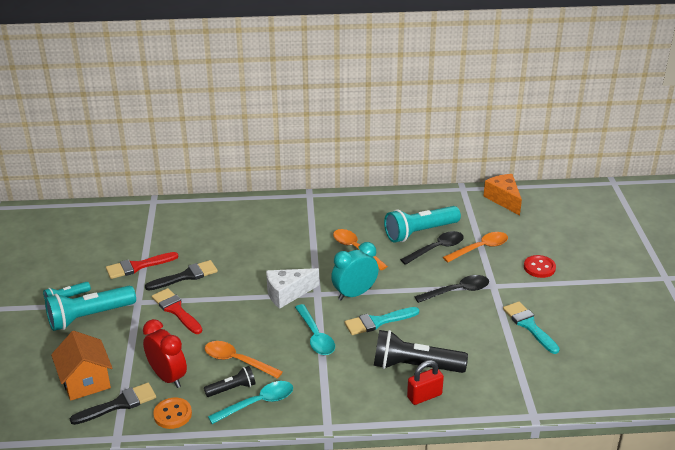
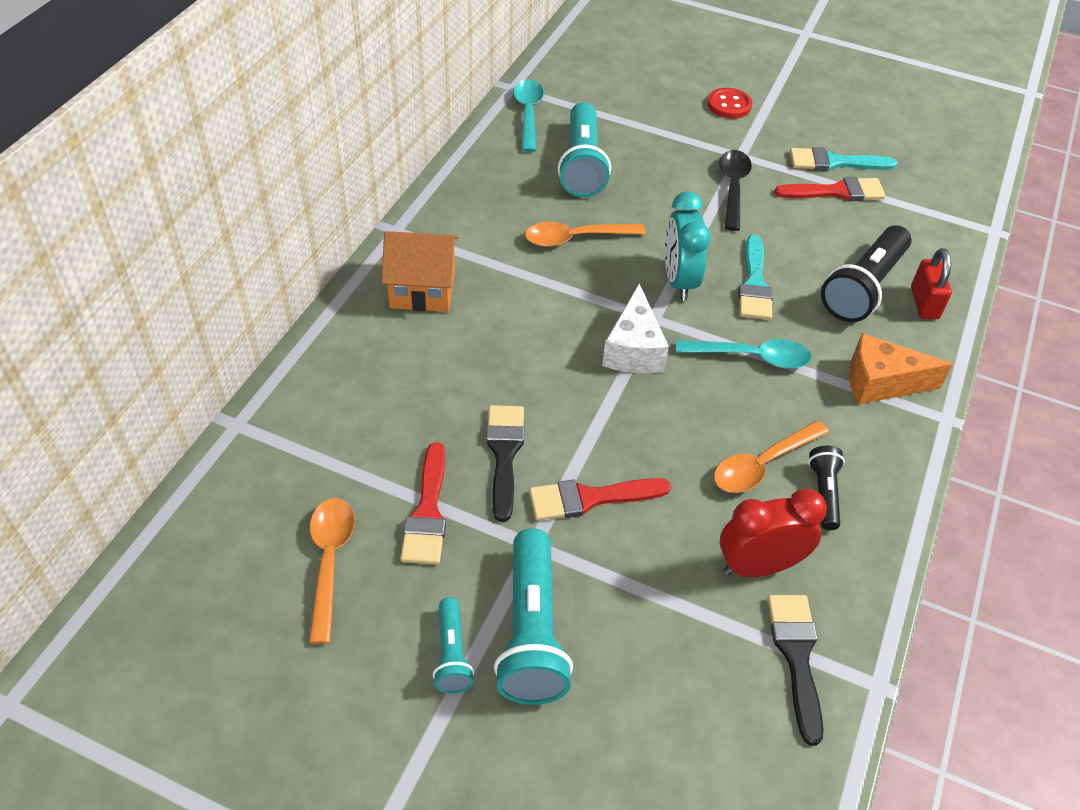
camera: 65 degrees left, 15 degrees up
(86, 381) = (714, 690): orange house -> orange house (422, 289)
(172, 414) = (852, 588): orange button -> none
(257, 403) = (869, 475): turquoise spoon -> turquoise spoon (528, 114)
(436, 249) = (630, 166): black spoon -> none
(480, 248) = (657, 131): orange spoon -> orange spoon (330, 562)
(498, 333) = (836, 192): none -> red brush
(503, 199) = (566, 67): orange cheese -> orange cheese (881, 383)

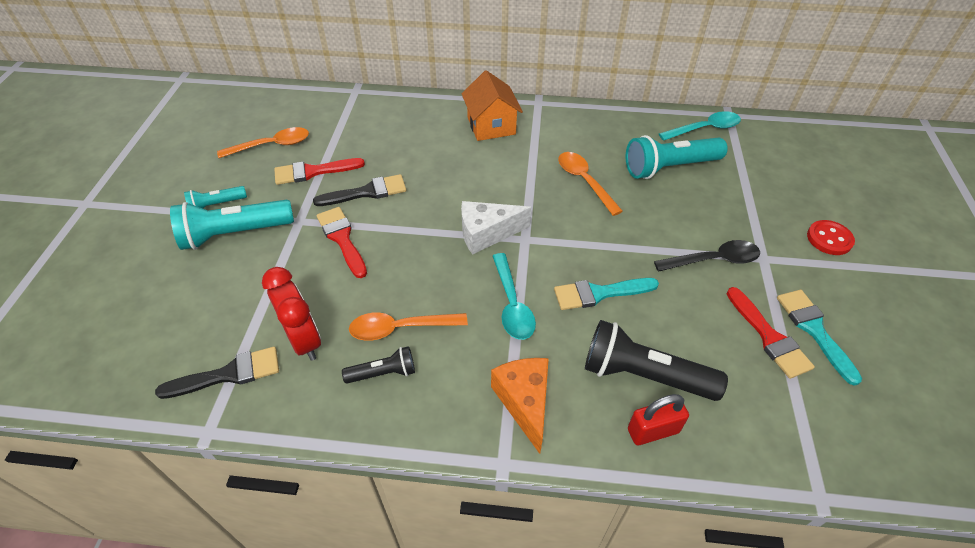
camera: 75 degrees right, 0 degrees up
(678, 281) = (574, 245): turquoise clock -> none
(762, 464) = (401, 328): orange spoon -> orange spoon turned 45 degrees counterclockwise

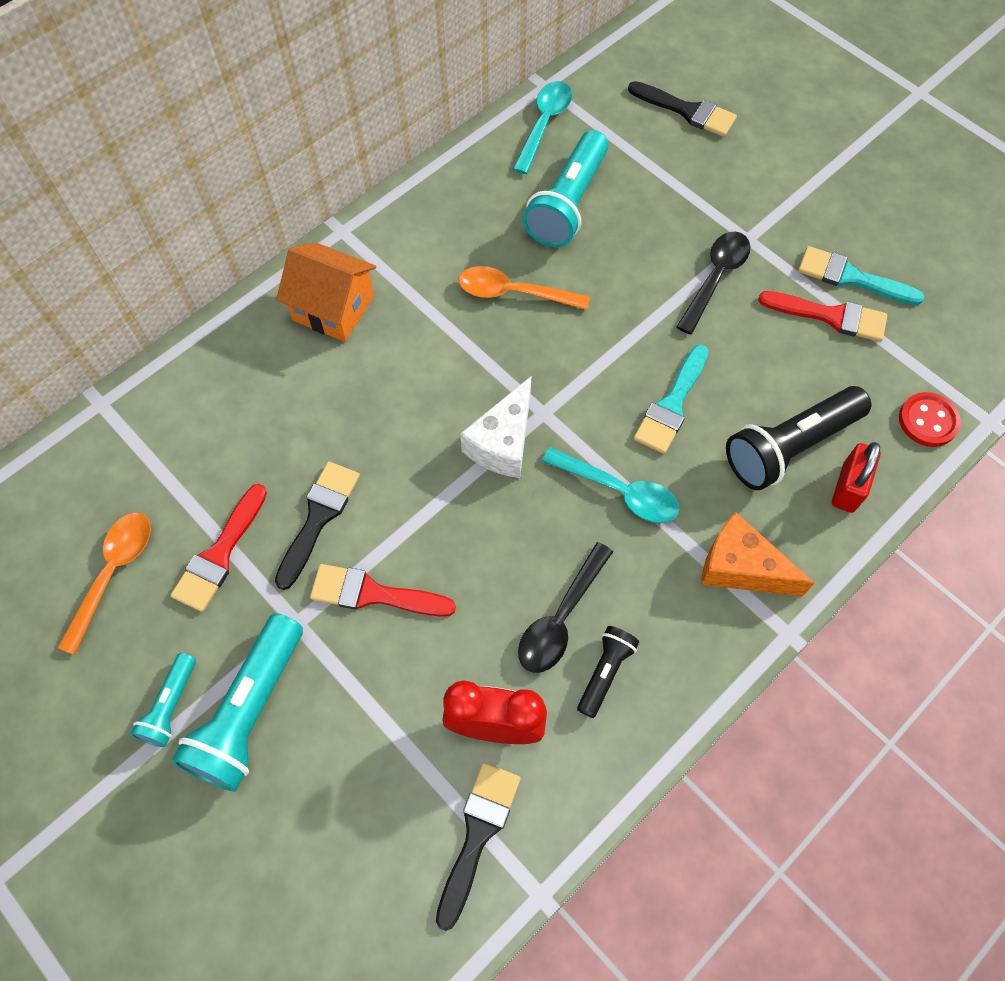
camera: 50 degrees left, 15 degrees up
(401, 328) = (561, 617): orange spoon -> black spoon
(806, 177) = (687, 111): none -> black brush
(829, 239) = (771, 169): red button -> red button (928, 421)

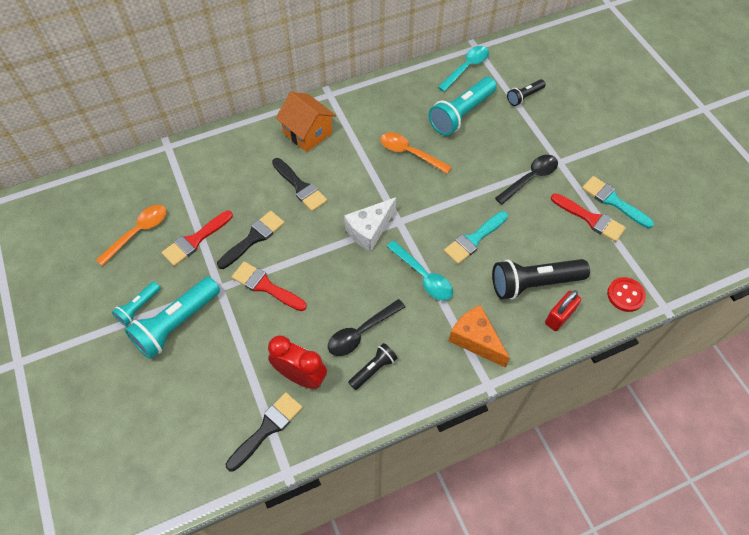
camera: 20 degrees right, 5 degrees down
(653, 147) = (524, 97): none -> black flashlight
(687, 111) = (553, 82): black brush -> black brush (300, 187)

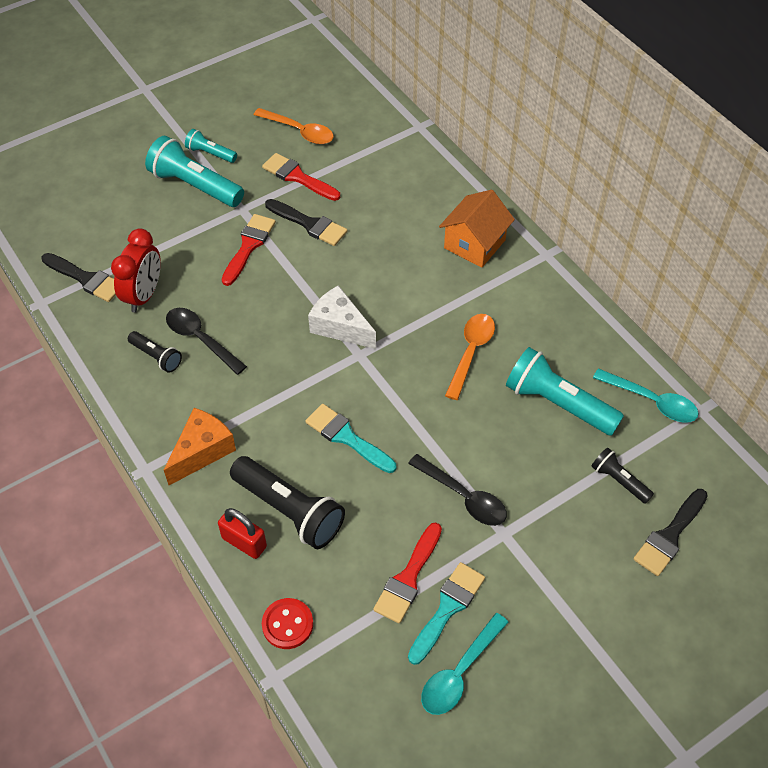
camera: 80 degrees right, 5 degrees down
(300, 187) = (389, 251): black brush -> black brush (669, 536)
(423, 276) = (283, 389): turquoise spoon -> turquoise spoon (460, 672)
(534, 284) = (290, 510): black flashlight -> black flashlight turned 150 degrees clockwise

